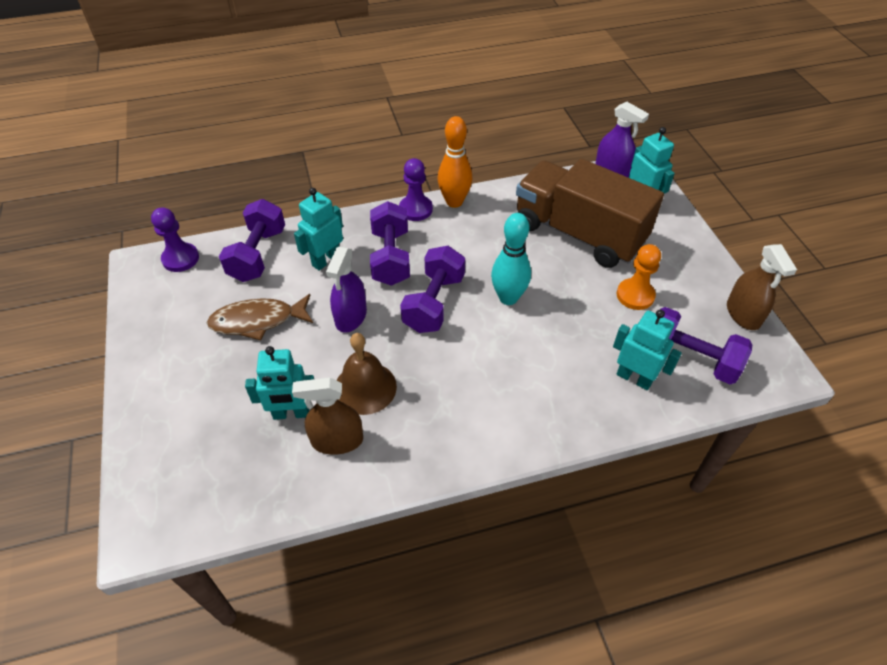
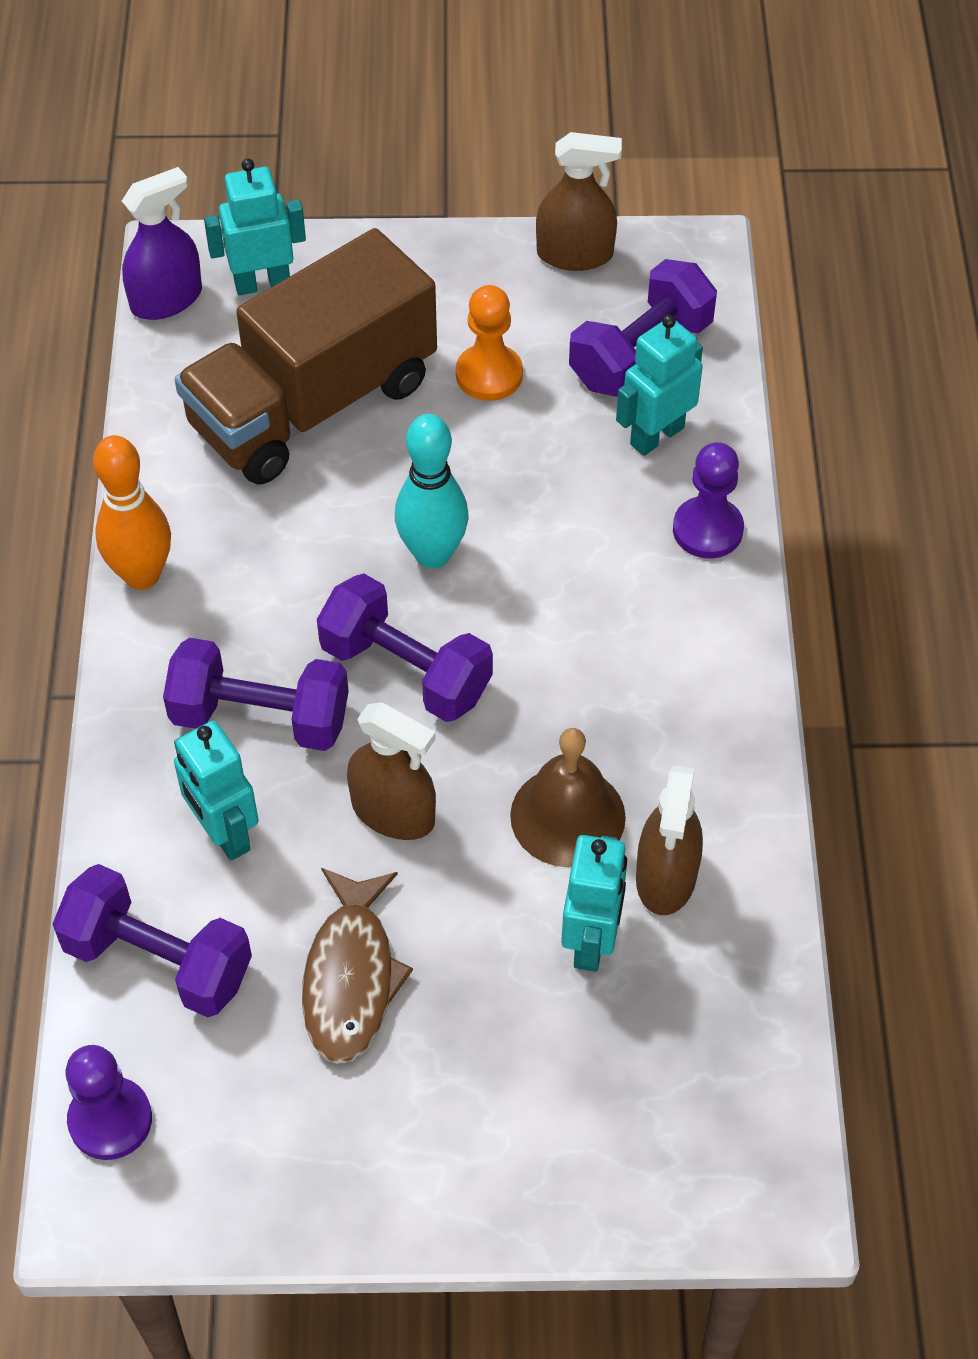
camera: 75 degrees left, 5 degrees up
(351, 316) = (393, 812): purple spray bottle -> brown spray bottle
(416, 209) = (136, 646): purple pawn -> purple pawn (707, 530)

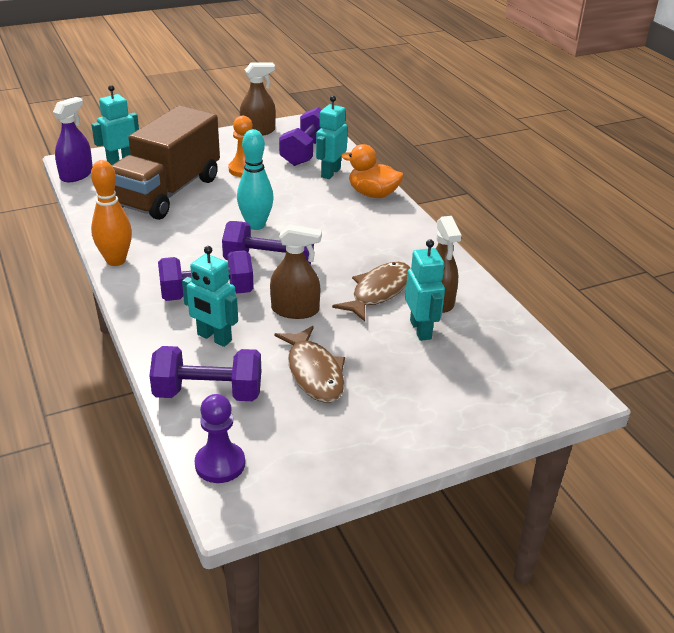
camera: 25 degrees left, 20 degrees down
(567, 816) = (378, 292): brown bell -> brown fish
(707, 530) = (373, 194): purple pawn -> orange duck

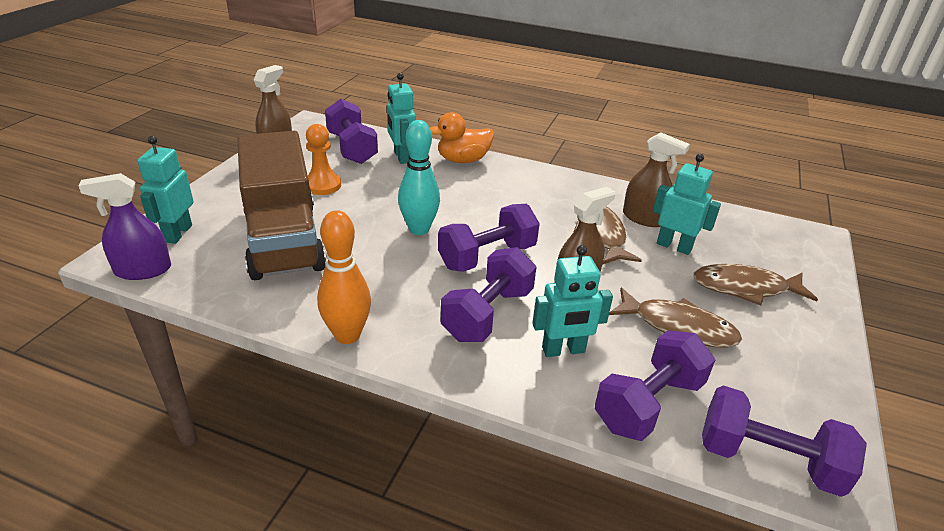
camera: 45 degrees left, 0 degrees up
(76, 175) = (143, 270): purple spray bottle -> purple spray bottle turned 90 degrees counterclockwise
(220, 464) = (768, 460): purple pawn -> purple dumbbell
(419, 384) = (745, 288): none -> brown fish

